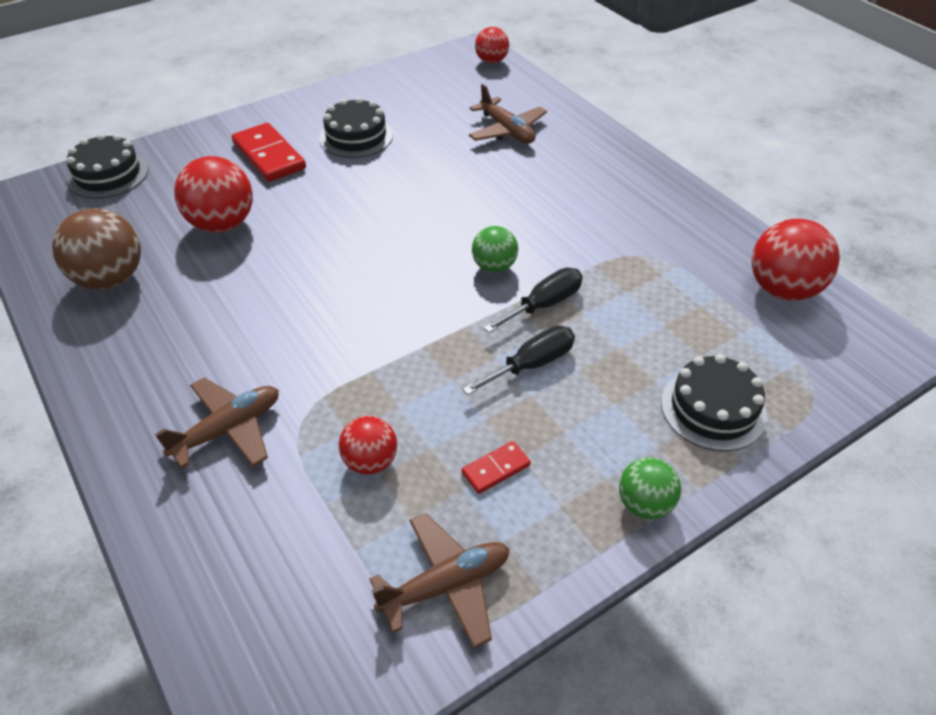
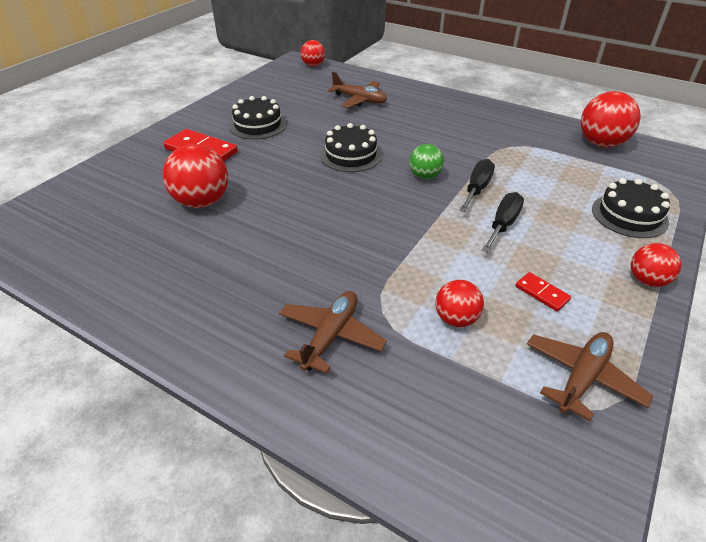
camera: 25 degrees left, 5 degrees down
(108, 174) = (72, 193): black cake -> black cake (351, 155)
(110, 279) = (136, 264): brown ball -> none
(496, 469) = (542, 293): red domino -> red domino turned 75 degrees counterclockwise
(644, 504) = (647, 281): green ball -> red ball

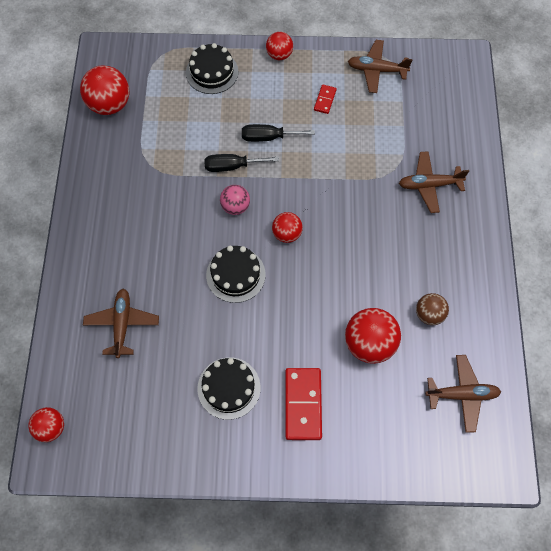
camera: 120 degrees left, 25 degrees up
(80, 237) = (462, 394): none -> brown plane
(178, 253) = (429, 314): none -> brown ball
(425, 176) = (235, 206): green ball -> pink ball
(456, 319) = (374, 133): red ball -> red ball (287, 234)

